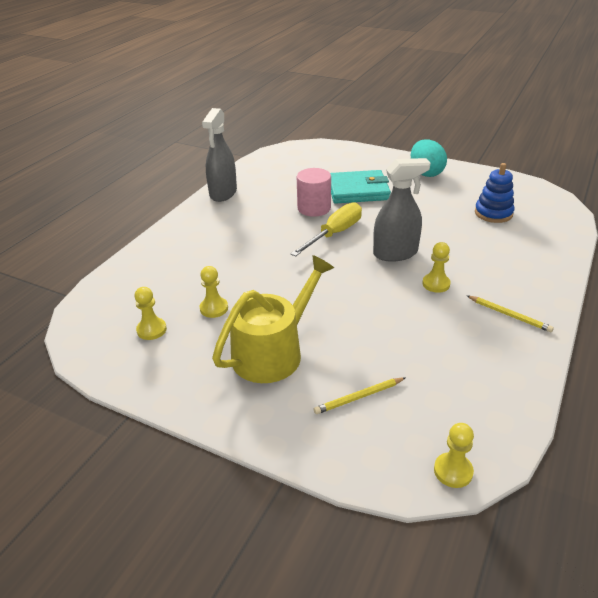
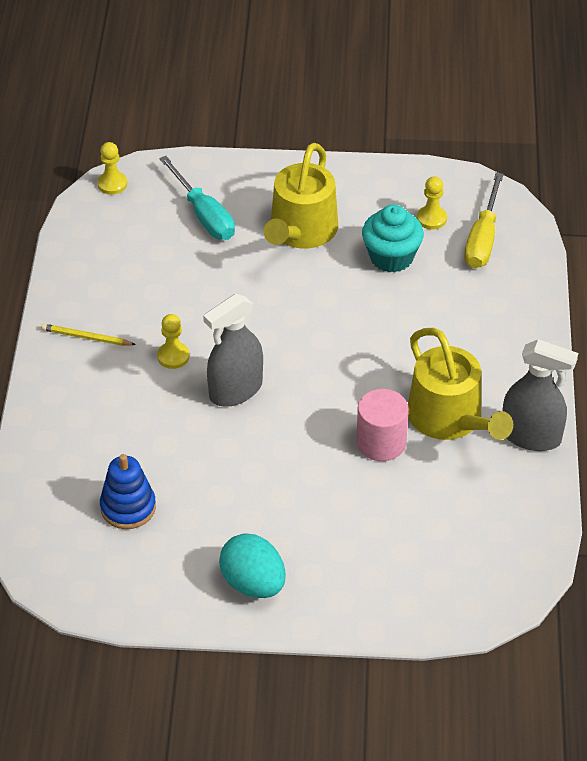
camera: 155 degrees right, 10 degrees up
(214, 308) = (391, 257): yellow pawn -> turquoise cupcake
(223, 193) = (531, 436): grey spray bottle -> grey spray bottle turned 120 degrees clockwise
(262, 209) = (450, 418): none -> yellow watering can
(335, 234) = (326, 401): yellow screwdriver -> yellow screwdriver (483, 239)
(358, 190) = (339, 503): turquoise wallet -> none
(359, 397) = (204, 215): yellow pencil -> turquoise screwdriver

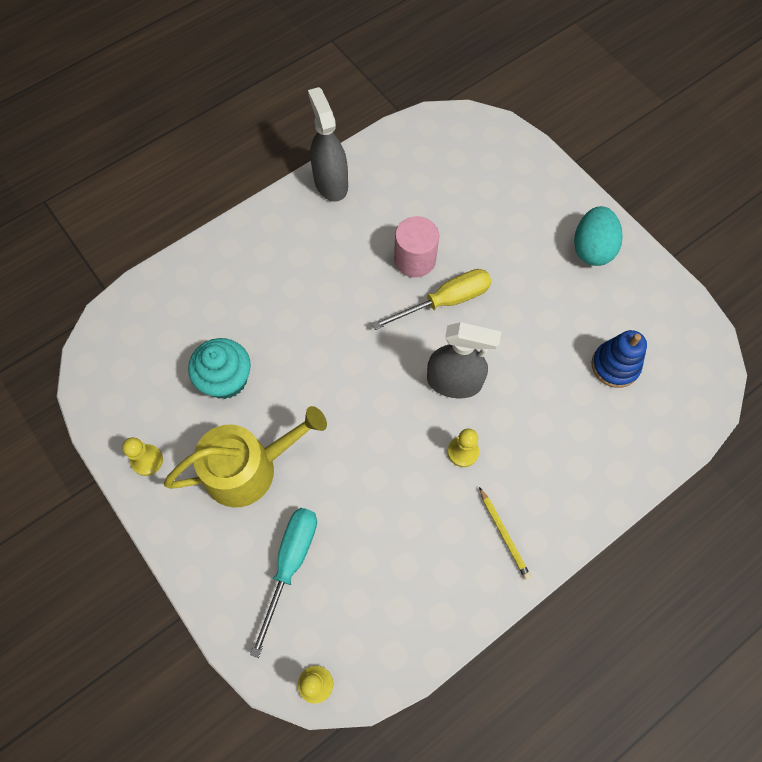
camera: 130 degrees left, 20 degrees up
(431, 218) = (157, 382): yellow pawn -> yellow pawn (147, 460)
(450, 418) = (357, 235): yellow watering can -> none
(483, 239) = (153, 331): yellow screwdriver -> yellow screwdriver (445, 301)

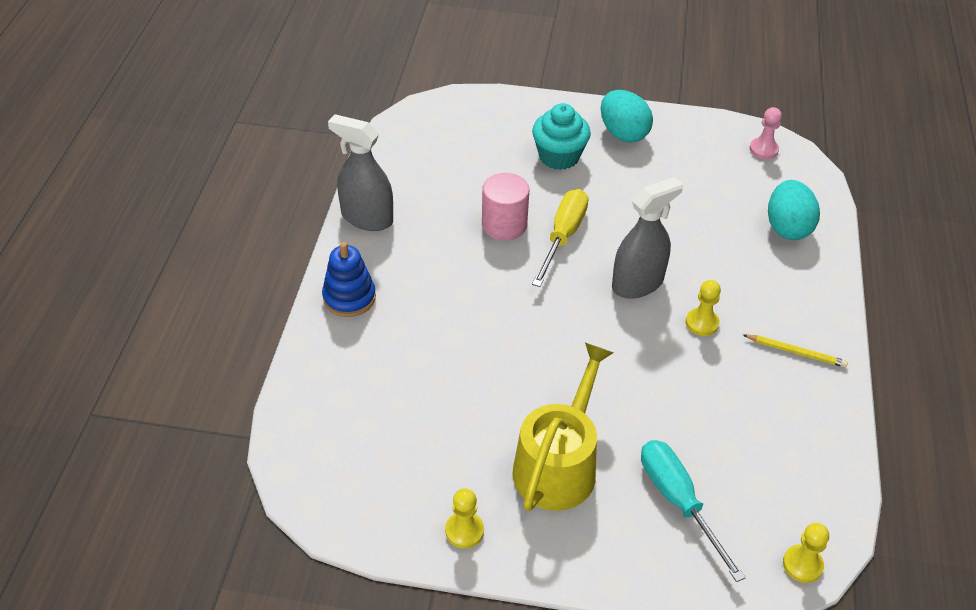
camera: 45 degrees left, 20 degrees down
(226, 379) = (457, 417): turquoise cupcake -> turquoise cupcake (559, 156)
(615, 366) = (730, 194): blue stacking toy -> blue stacking toy (349, 297)
(626, 431) = (787, 227): none -> turquoise egg
(692, 349) = (763, 149): none -> pink pawn

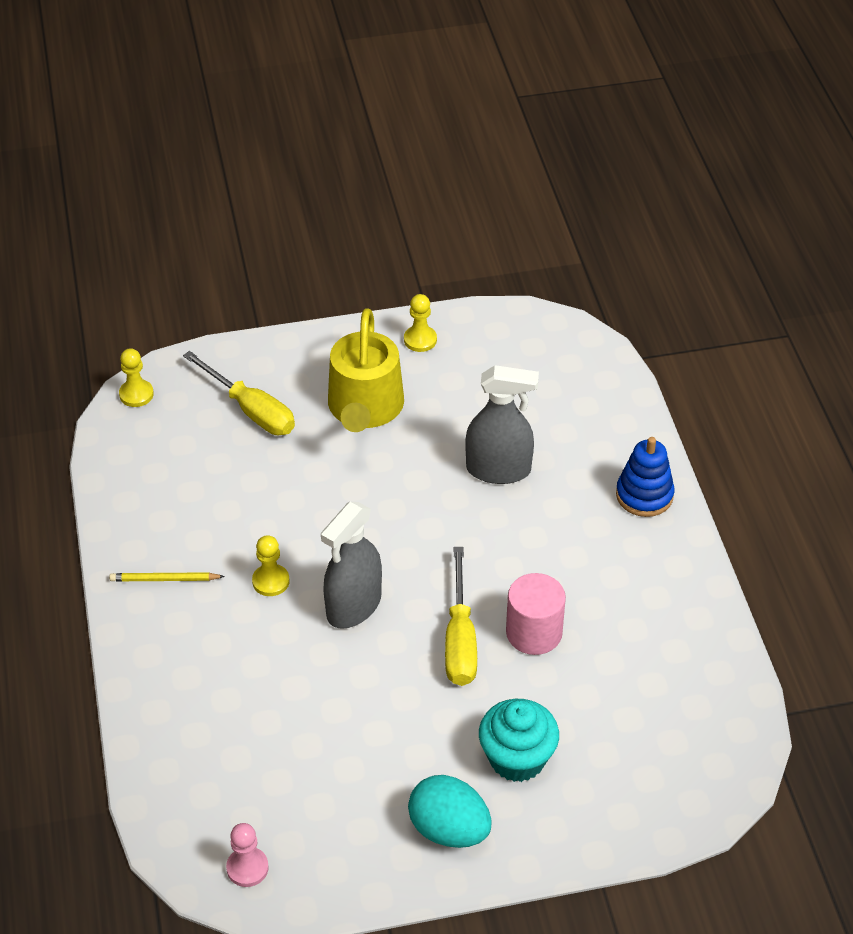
camera: 160 degrees right, 0 degrees up
(367, 218) = (691, 590): grey spray bottle -> grey spray bottle (498, 469)
(678, 501) = (251, 410): turquoise screwdriver -> yellow screwdriver
(787, 227) = (195, 741): turquoise egg -> none

